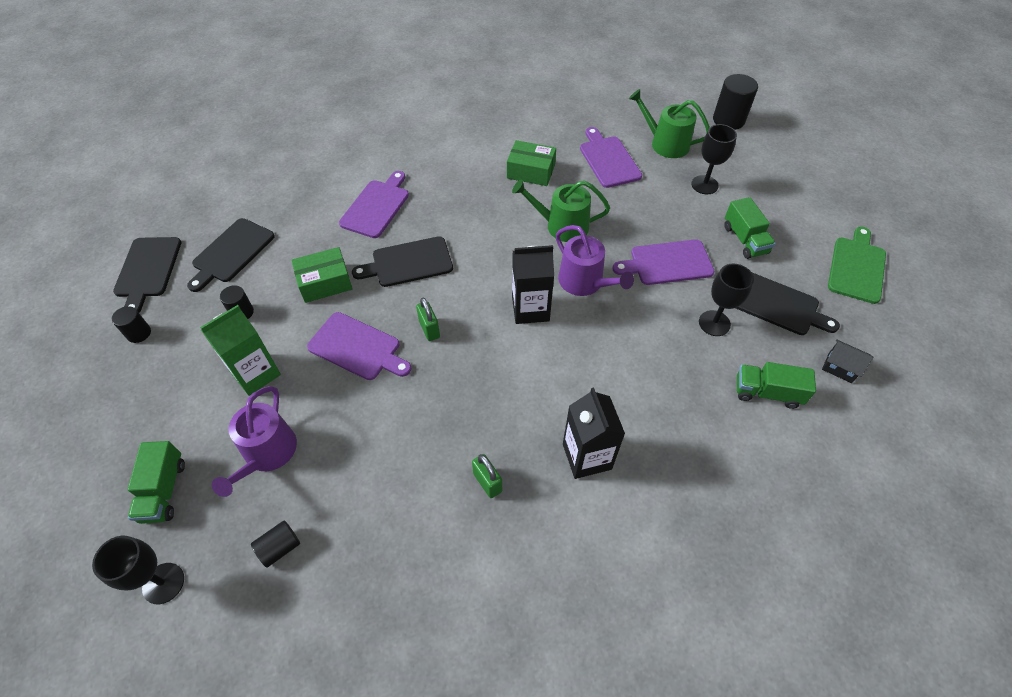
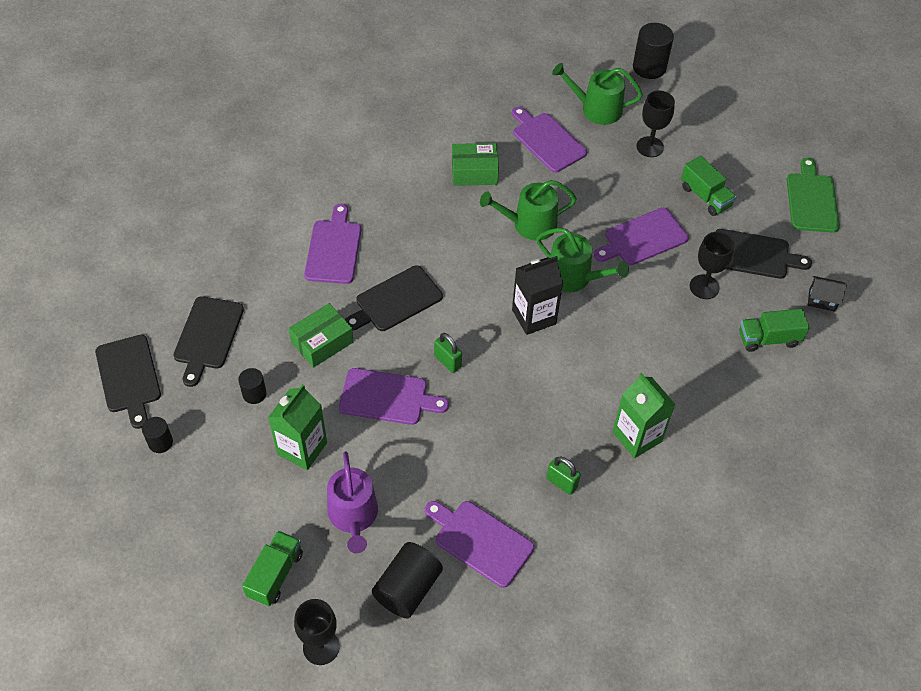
camera: 20 degrees left, 0 degrees up
(164, 490) = (275, 575): green truck -> green truck turned 135 degrees counterclockwise
(280, 547) = (408, 588): black cylinder -> black cylinder, size x1.75
(376, 520) = (480, 541): none -> purple cutting board
(584, 282) = (574, 277): purple watering can -> green watering can
(587, 456) = (637, 437): black carton -> green carton

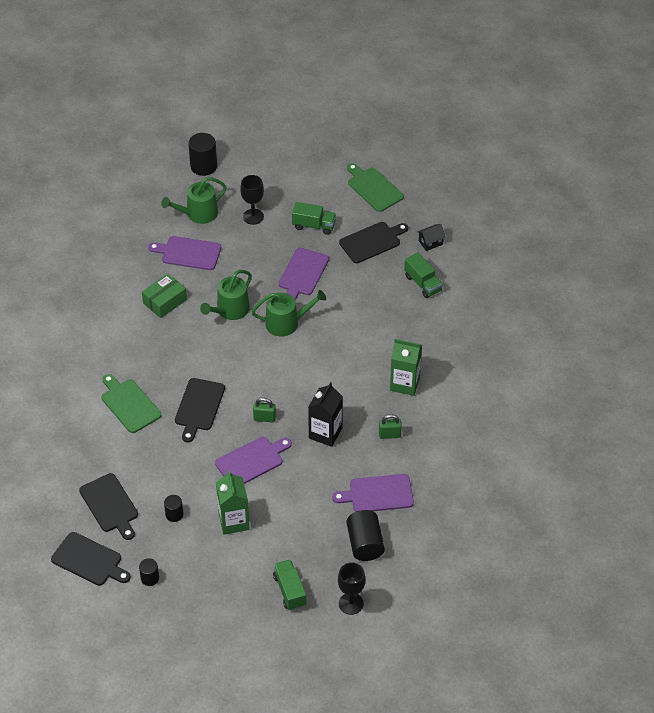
camera: 40 degrees left, 5 degrees down
(322, 342) = (182, 459): green box -> none
(333, 249) = (129, 404): purple cutting board -> green cutting board
(353, 516) = (299, 532): purple watering can -> none
(534, 317) = (286, 360): black carton -> black carton (325, 433)
(704, 287) = (362, 278): black goblet -> none
(768, 339) = (422, 283): green truck -> green truck turned 75 degrees counterclockwise

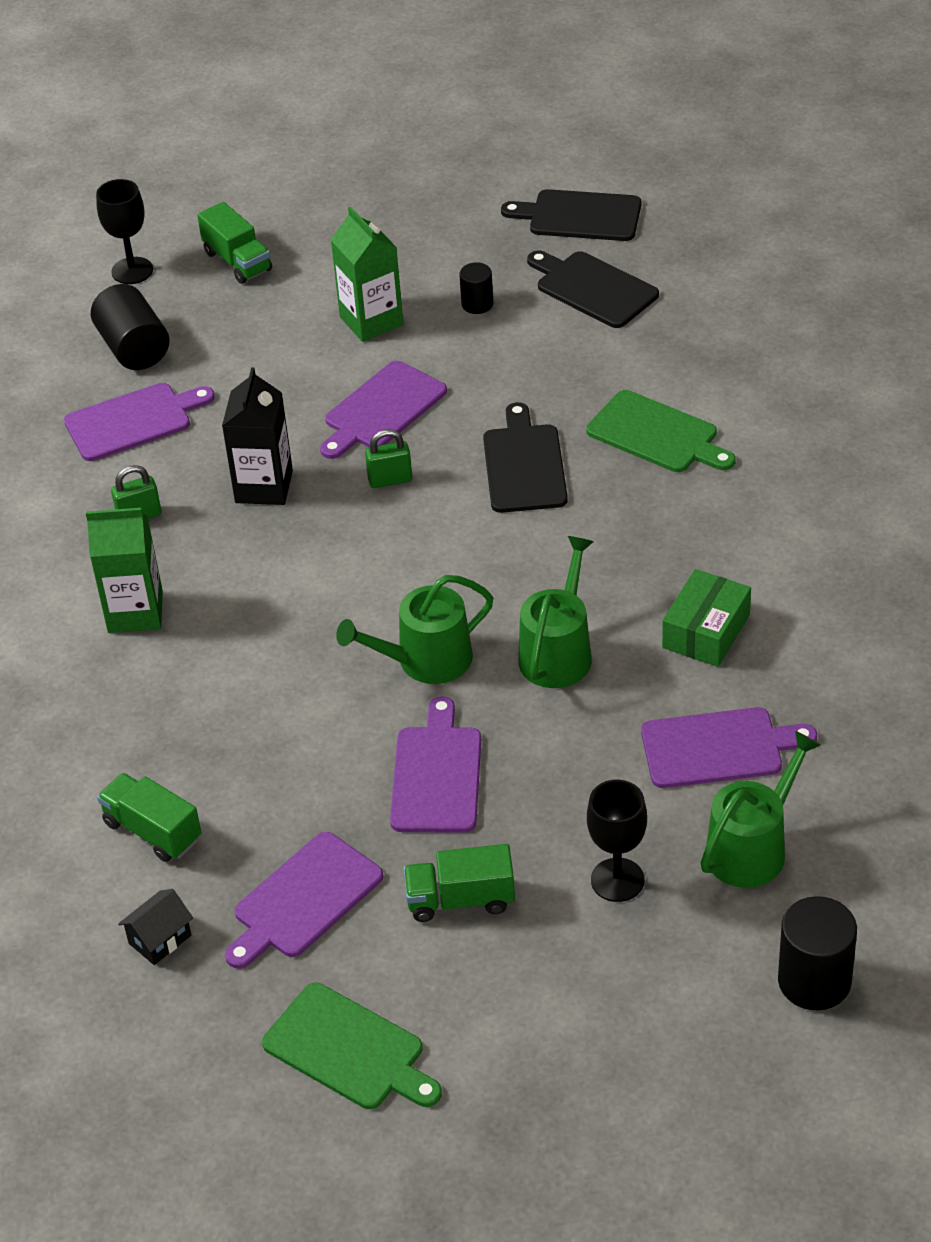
camera: 165 degrees right, 5 degrees down
(150, 578) = (469, 220): black cylinder -> none
(372, 241) = (304, 900): black cutting board -> purple cutting board

